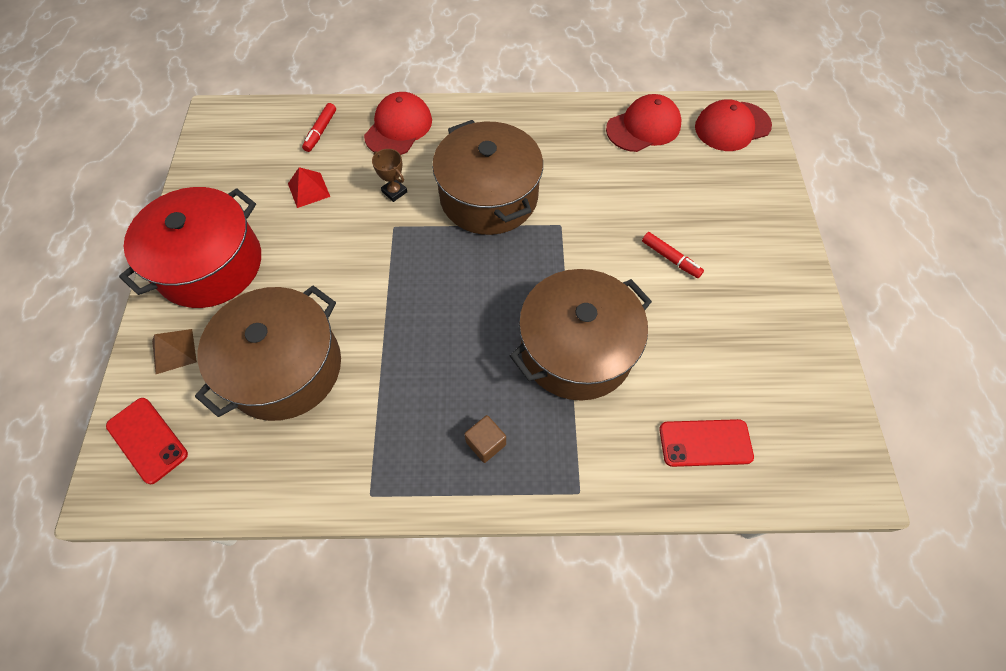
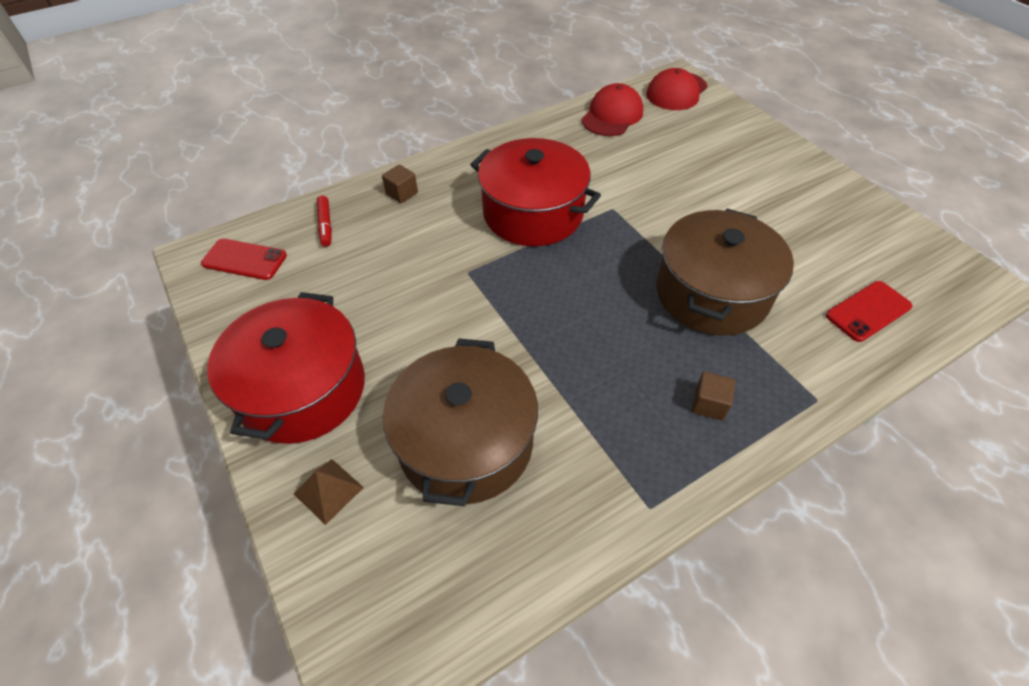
camera: 30 degrees left, 10 degrees down
(147, 440) = (370, 596): red phone -> red phone (244, 260)
(308, 190) = (355, 278): red pyramid -> none
(394, 192) = (443, 244): brown trophy -> none
(398, 128) = (402, 193): red cap -> brown cube
(489, 197) = (533, 213): brown pot -> red pot
(670, 258) = (718, 196): red marker -> none

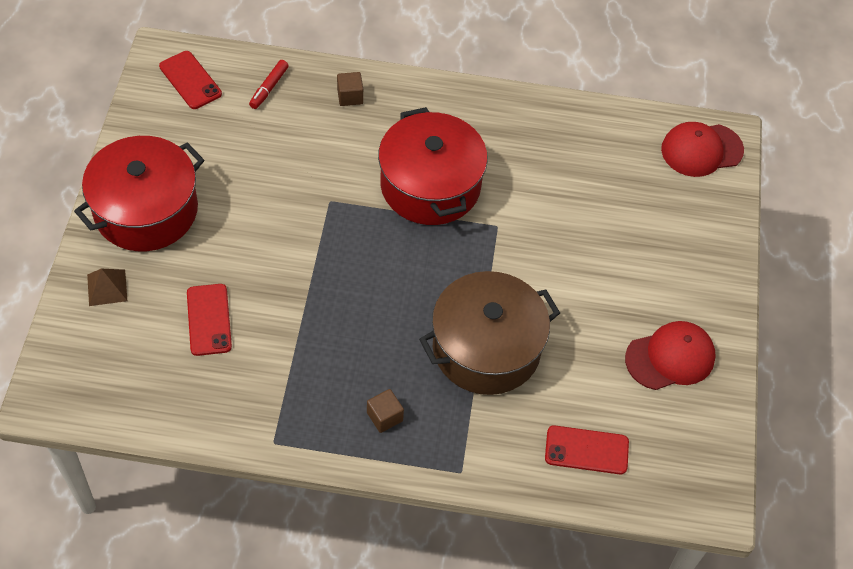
camera: 35 degrees right, 5 degrees up
(466, 442) = (209, 320): brown pot -> red phone
(612, 115) = (607, 136): red cap -> red cap (670, 357)

